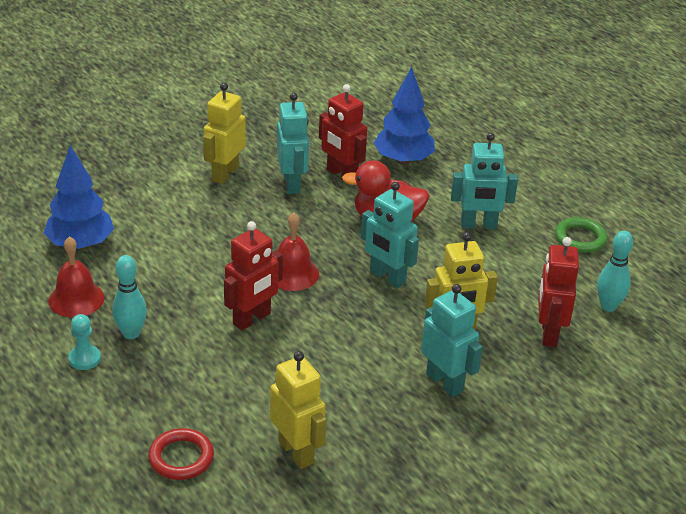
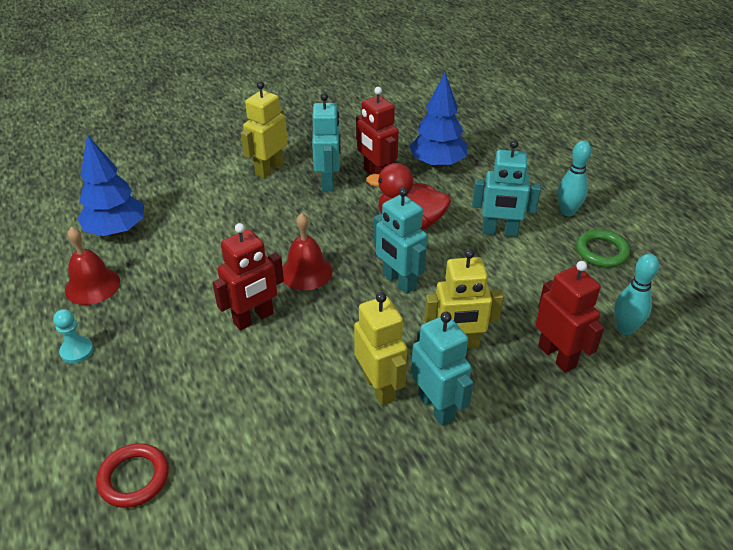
camera: 10 degrees right, 5 degrees up
(131, 333) = (131, 326): turquoise bowling pin -> turquoise bowling pin (567, 212)
(296, 452) = (258, 482): yellow robot -> yellow robot (379, 387)
(548, 333) = (557, 356): red robot -> red robot turned 135 degrees clockwise

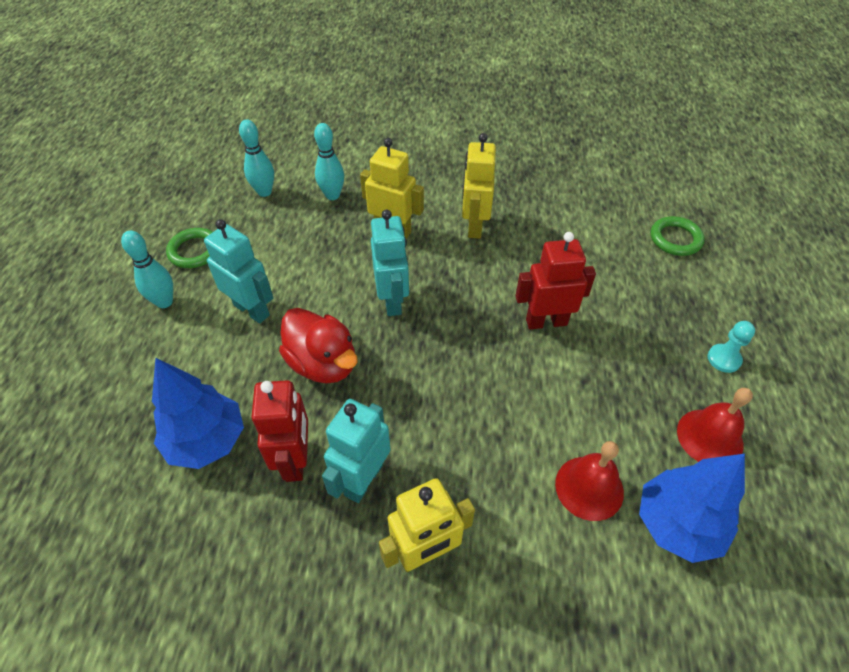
camera: 150 degrees left, 10 degrees up
(134, 478) = (675, 239): red ring -> green ring
(306, 272) = (471, 350): red bell -> red bell (589, 487)
(436, 407) = (444, 200): turquoise robot -> none
(557, 356) = (332, 195): red robot -> turquoise bowling pin

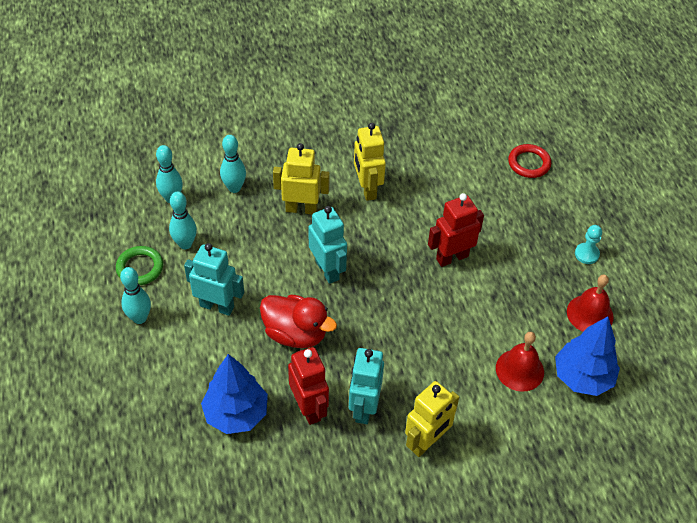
camera: 20 degrees left, 0 degrees up
(253, 238) = (185, 244): none -> turquoise bowling pin
(675, 239) = (529, 163): green ring -> red ring

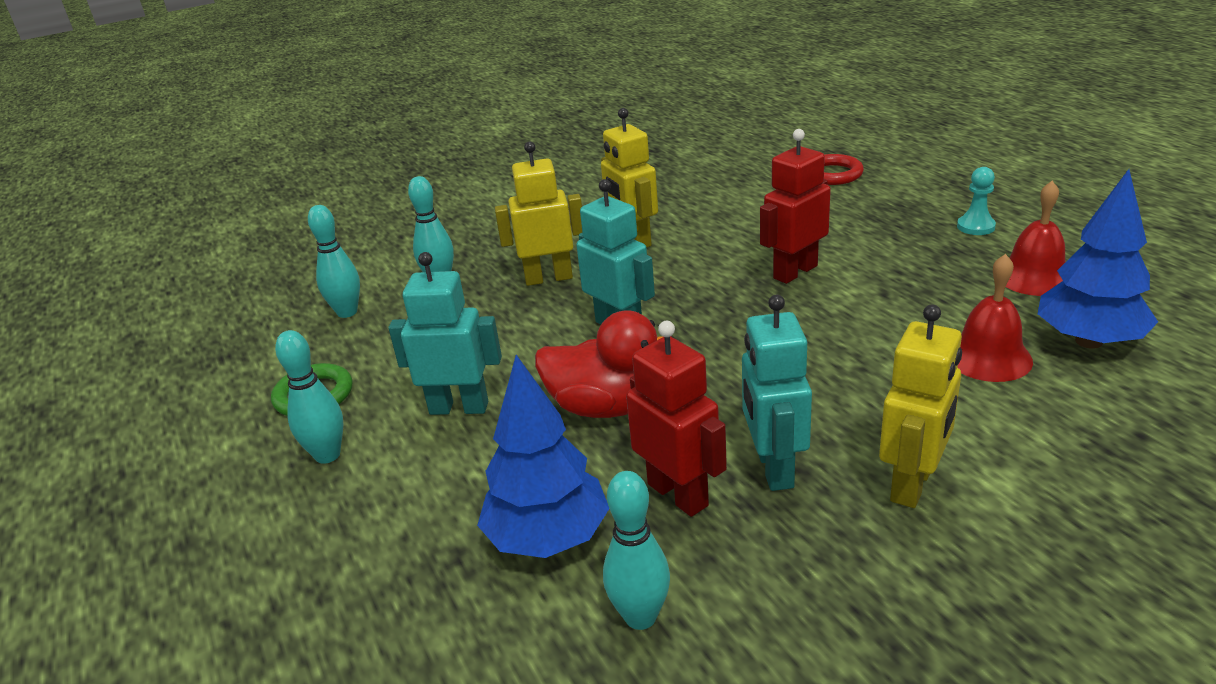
camera: 10 degrees left, 20 degrees down
(185, 244) = (382, 352): turquoise bowling pin -> turquoise bowling pin (640, 617)

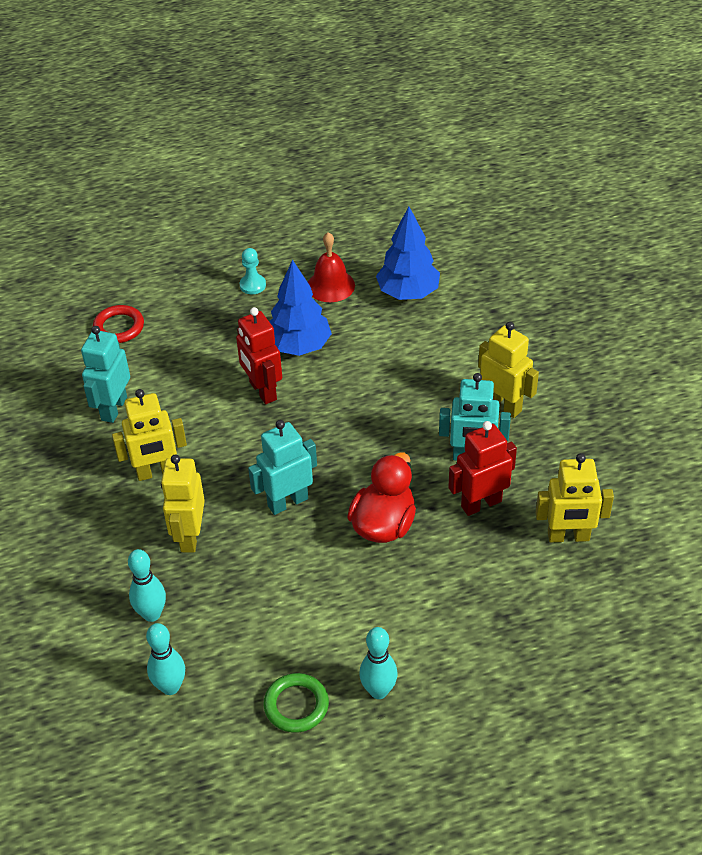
camera: 80 degrees left, 15 degrees up
(459, 408) = (351, 608): turquoise robot -> turquoise robot (113, 408)
(548, 538) = (500, 569): blue tree -> blue tree (299, 346)
(640, 617) = (568, 536): turquoise bowling pin -> yellow robot
(988, 357) = (406, 337): red bell -> none

